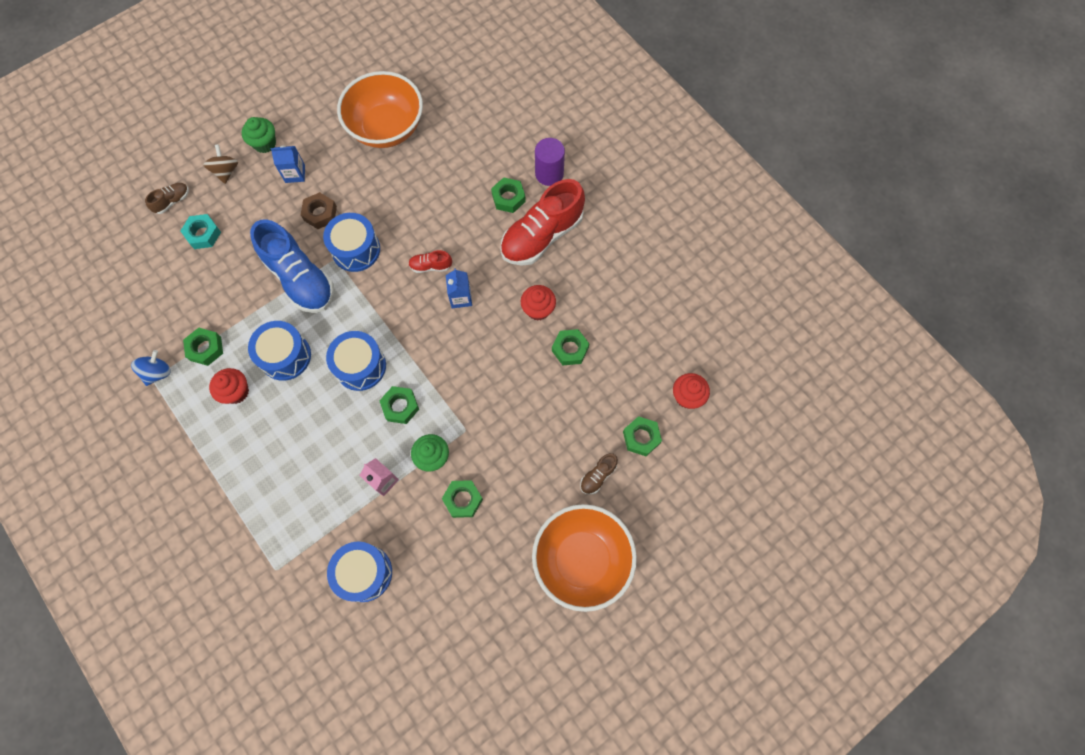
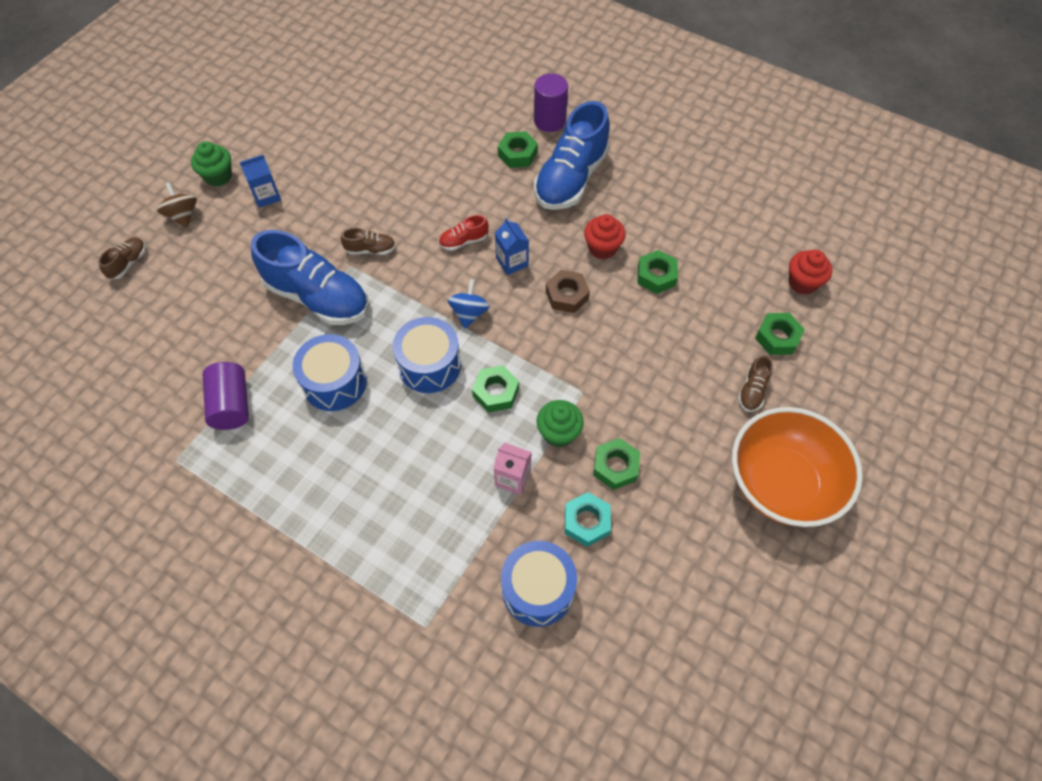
camera: 20 degrees left, 10 degrees down
(158, 373) = (180, 450): blue spinning top -> blue spinning top (469, 313)
(203, 234) = (180, 286): turquoise nut -> turquoise nut (586, 521)
(205, 348) = (231, 405): green nut -> purple cylinder
(236, 392) = (290, 440): red cupcake -> none
(320, 213) = (313, 226): brown nut -> brown nut (567, 295)
(356, 249) = (370, 249): blue drum -> brown shoe
(386, 128) = (353, 126): orange bowl -> none
(542, 236) = (571, 179): red shoe -> blue shoe

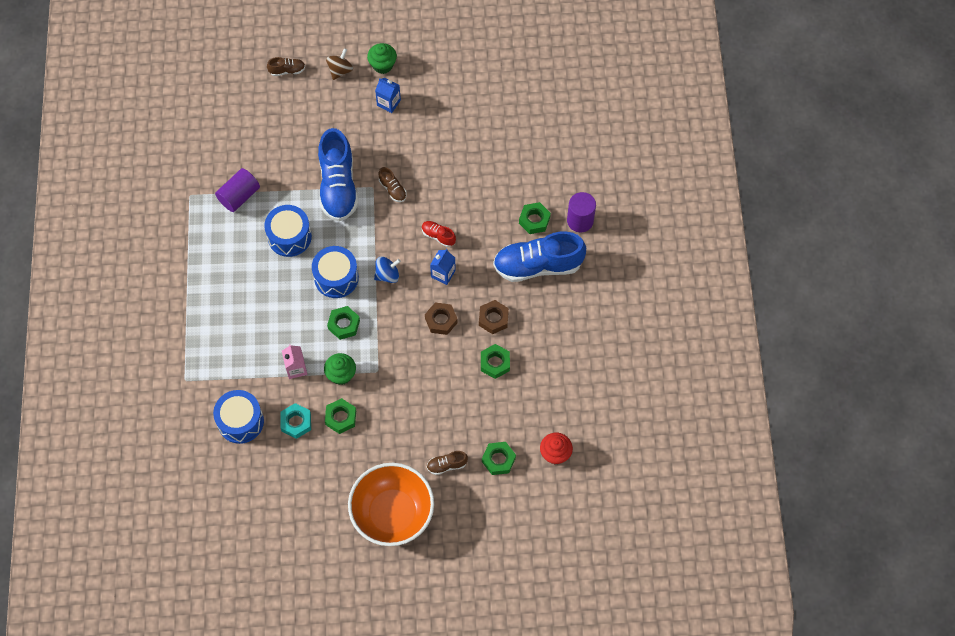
camera: 55 degrees right, 5 degrees up
(602, 248) = (493, 319): red cupcake -> brown nut

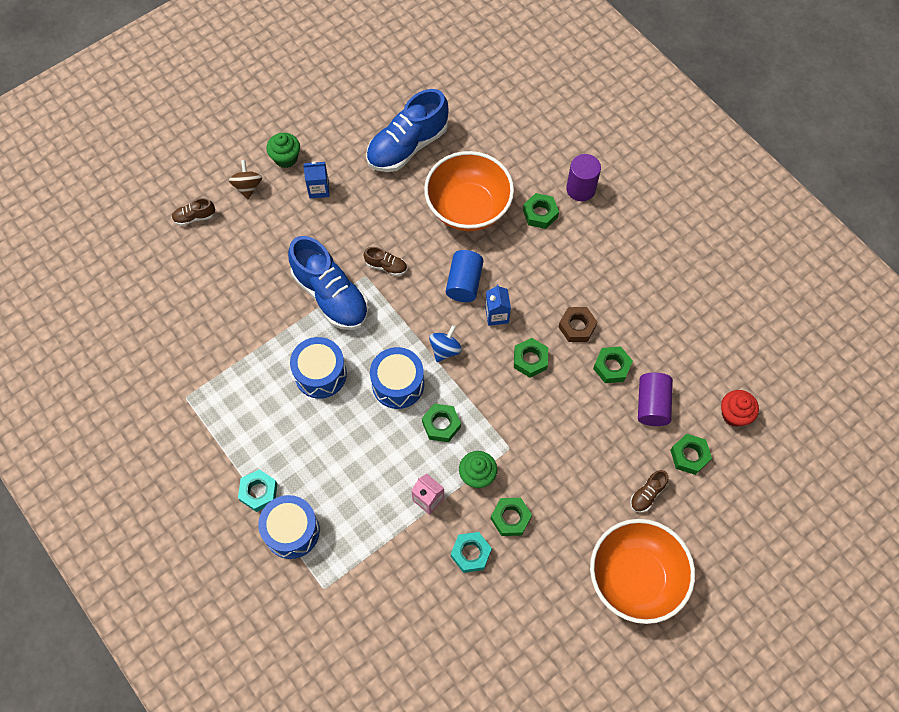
camera: 35 degrees left, 0 degrees up
(190, 290) = (258, 492): none -> turquoise nut
(239, 196) = (238, 366): purple cylinder -> purple cylinder (652, 405)
(240, 421) = (414, 591): blue drum -> blue drum (292, 531)
(287, 70) = (194, 217): brown shoe -> brown shoe turned 150 degrees counterclockwise
(438, 236) = (464, 283): red shoe -> blue cylinder
(441, 320) = (530, 360): brown nut -> green nut
(485, 183) = (468, 208): none -> orange bowl
(538, 265) = (576, 252): blue shoe -> blue shoe (407, 146)

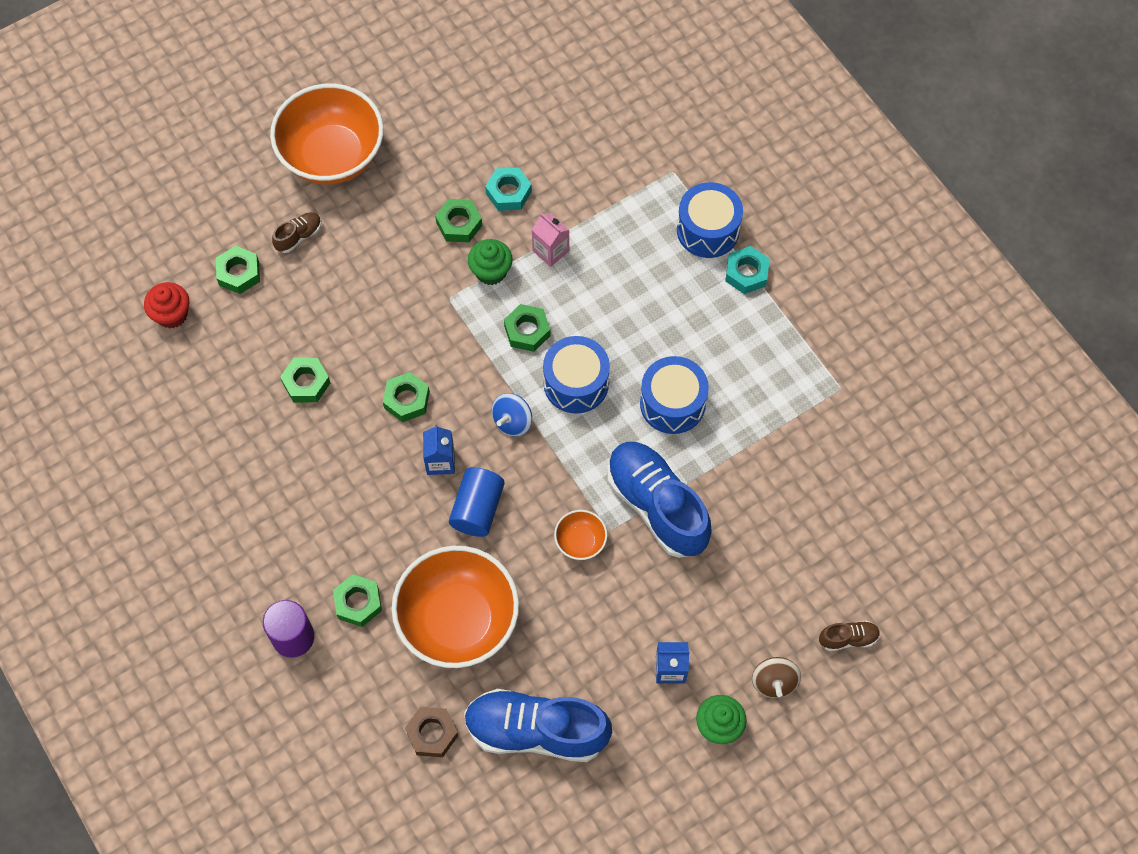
camera: 175 degrees left, 0 degrees up
(386, 266) = (580, 541): brown shoe -> orange bowl
(407, 146) = (536, 731): blue shoe -> blue shoe turned 135 degrees counterclockwise
(577, 327) = (339, 437): brown nut -> brown nut (432, 733)
(652, 405) = (268, 334): purple cylinder -> none

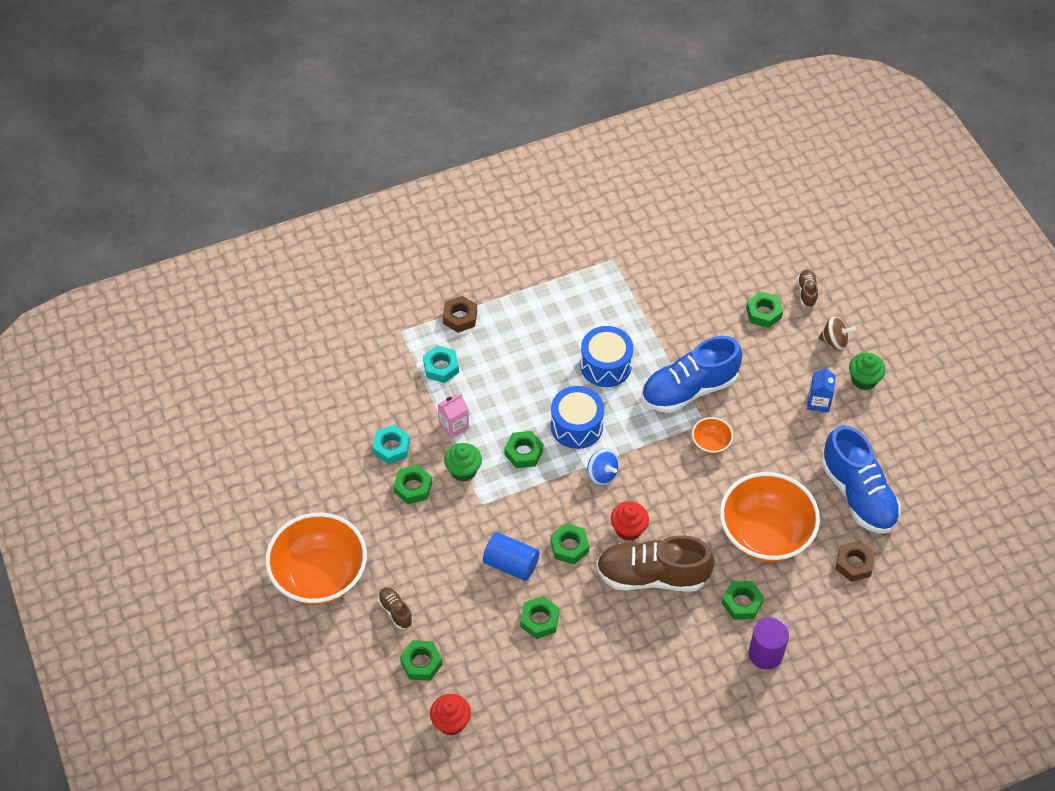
camera: 80 degrees left, 10 degrees down
(381, 496) = (652, 575): none -> brown shoe
(440, 461) = (628, 529): blue carton -> red cupcake
(477, 509) = (673, 508): blue cylinder -> blue cylinder (511, 564)
(536, 731) = (858, 494): blue shoe -> blue shoe turned 45 degrees counterclockwise
(708, 230) = (460, 317): blue drum -> brown nut
(746, 273) = (504, 299): turquoise nut -> turquoise nut (441, 367)
(800, 585) = (763, 313): none -> green nut

